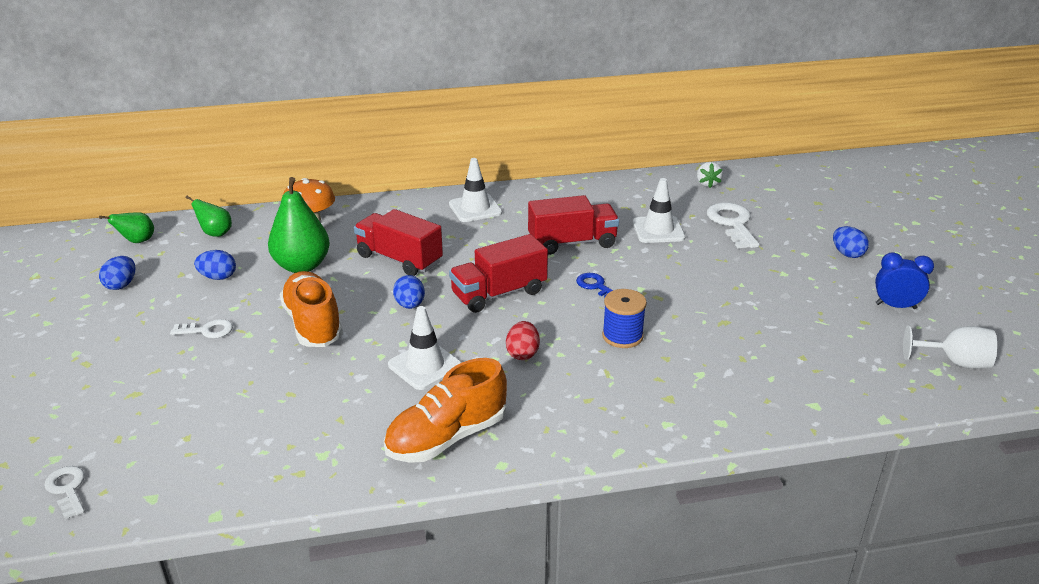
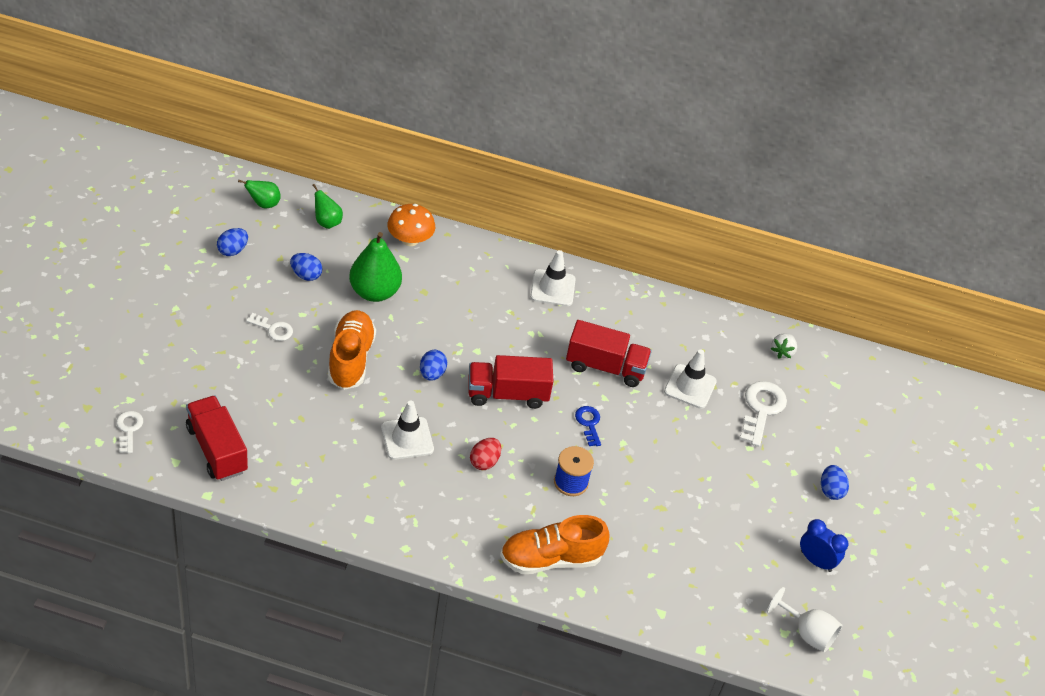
camera: 20 degrees right, 15 degrees up
(399, 259) = (453, 320): red truck -> red truck (217, 449)
(447, 437) = (383, 508): orange shoe -> orange shoe (551, 559)

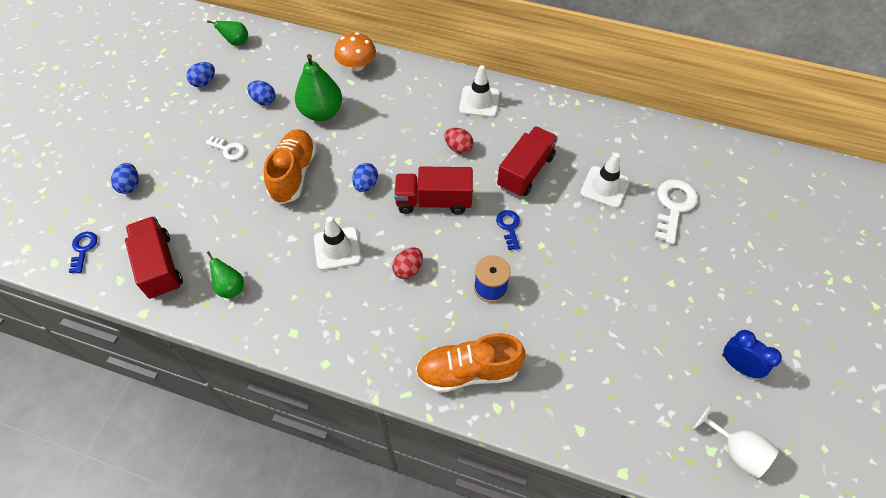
camera: 10 degrees right, 10 degrees up
(129, 429) = (83, 249): white key -> blue key
(327, 222) = (287, 55): green pear -> green pear (231, 288)
(531, 338) = (458, 148): none -> red egg
(605, 367) = (525, 171): red truck -> red truck turned 75 degrees counterclockwise
(782, 352) = (690, 150): white strawberry -> none
(830, 490) = (747, 287): blue egg -> blue egg (130, 185)

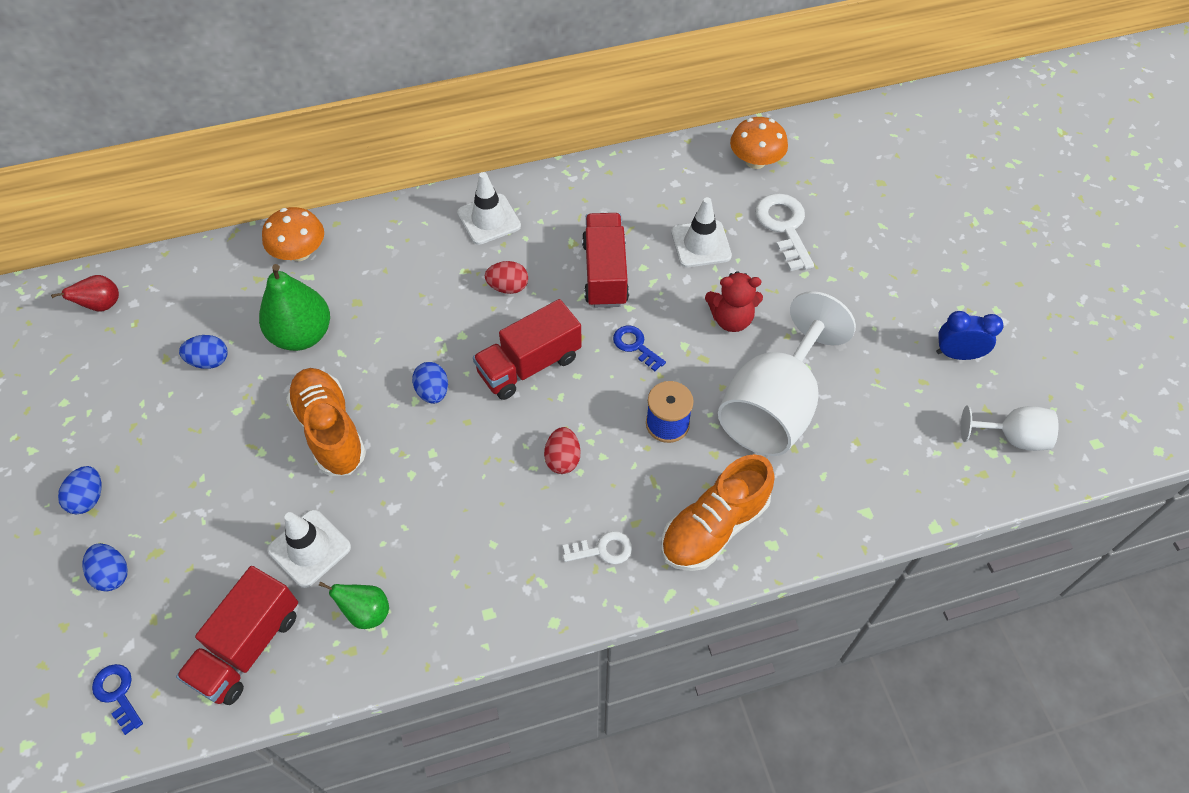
camera: 35 degrees left, 0 degrees up
(159, 266) = (248, 647): red truck -> red truck turned 90 degrees counterclockwise
(204, 82) = (101, 382): blue egg -> blue egg (89, 498)
(228, 149) = (214, 449): white key -> white key (603, 550)
(236, 42) = (102, 305): green pear -> red pear
(337, 248) = (460, 486): white traffic cone -> white traffic cone (309, 548)
(570, 320) = (774, 407): none -> white goblet
(586, 246) = (731, 319): none -> red teddy bear
(687, 153) = (755, 161): none -> orange mushroom

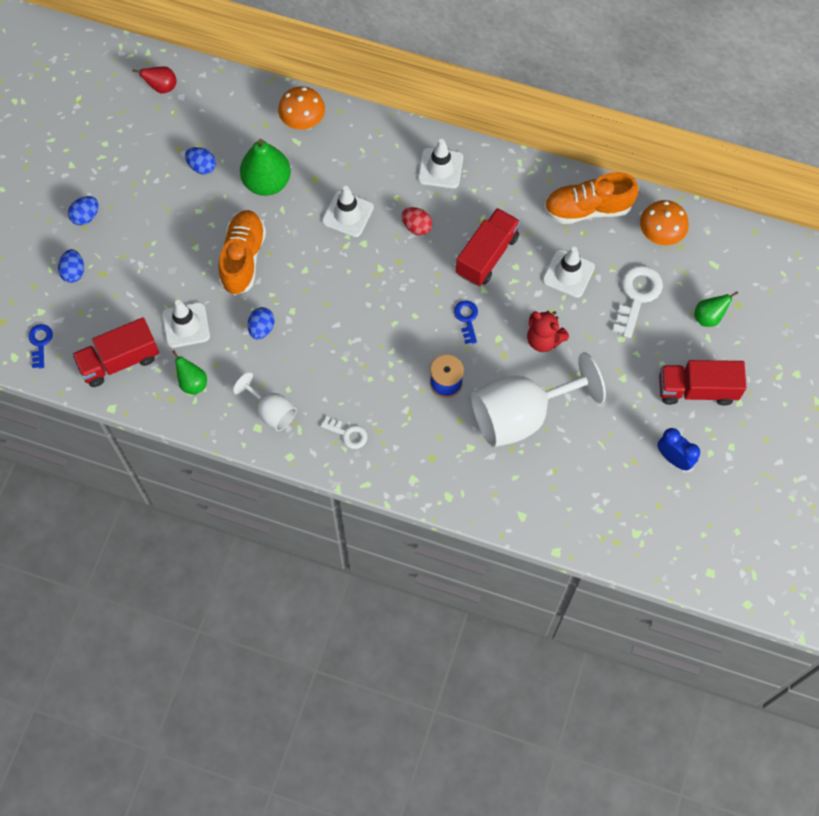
camera: 35 degrees right, 10 degrees up
(421, 316) = (347, 214): none -> white traffic cone
(433, 392) = (319, 271): blue egg -> blue egg (262, 328)
(529, 365) = (390, 290): red truck -> red truck (697, 389)
(563, 459) = (365, 364): red egg -> none
(714, 527) = (422, 463): orange shoe -> orange shoe (587, 209)
(865, 208) = (708, 317): none -> green pear
(1011, 437) = (657, 533): white goblet -> white goblet (271, 411)

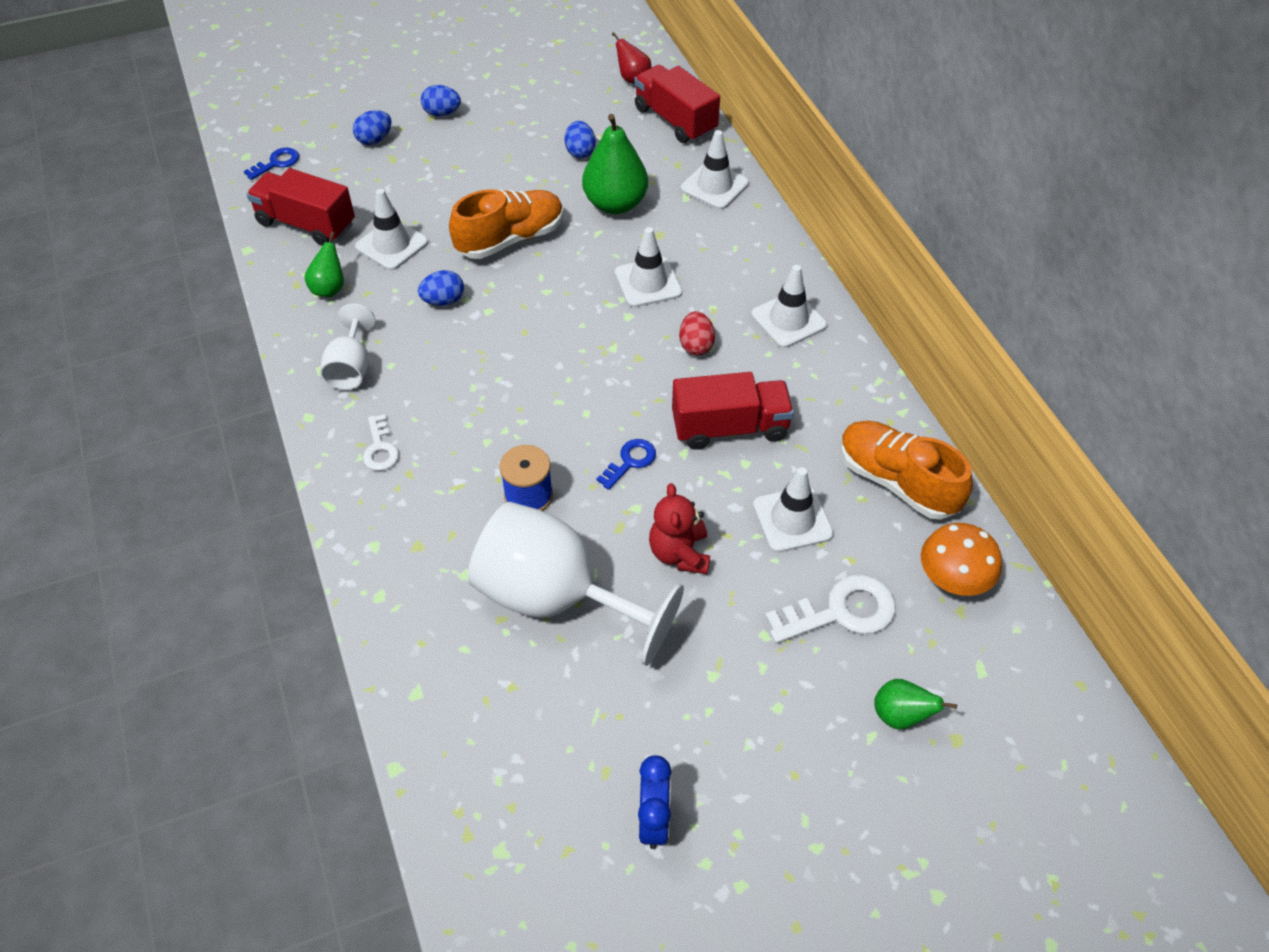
camera: 50 degrees right, 15 degrees down
(303, 120) = (714, 186): orange mushroom -> white traffic cone
(697, 389) = (782, 777): red truck -> red truck (675, 120)

